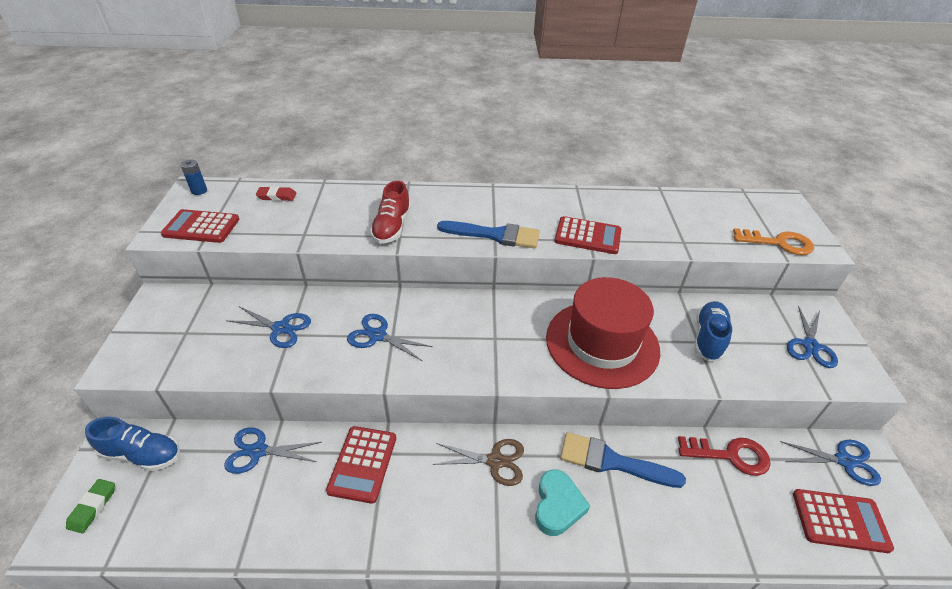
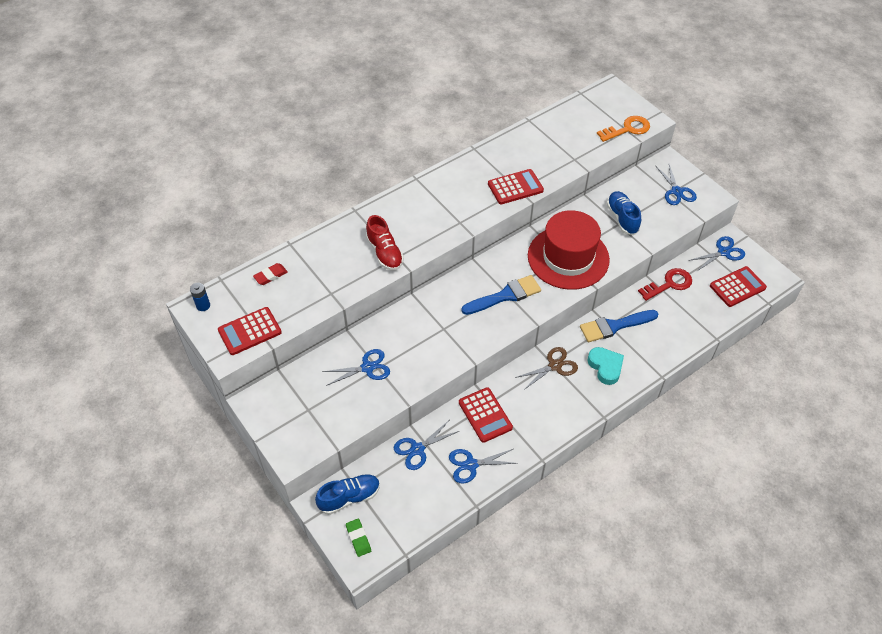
camera: 35 degrees left, 10 degrees up
(377, 335) = (434, 334): blue scissors -> blue scissors (471, 464)
(495, 235) = (458, 220): blue brush -> blue brush (505, 296)

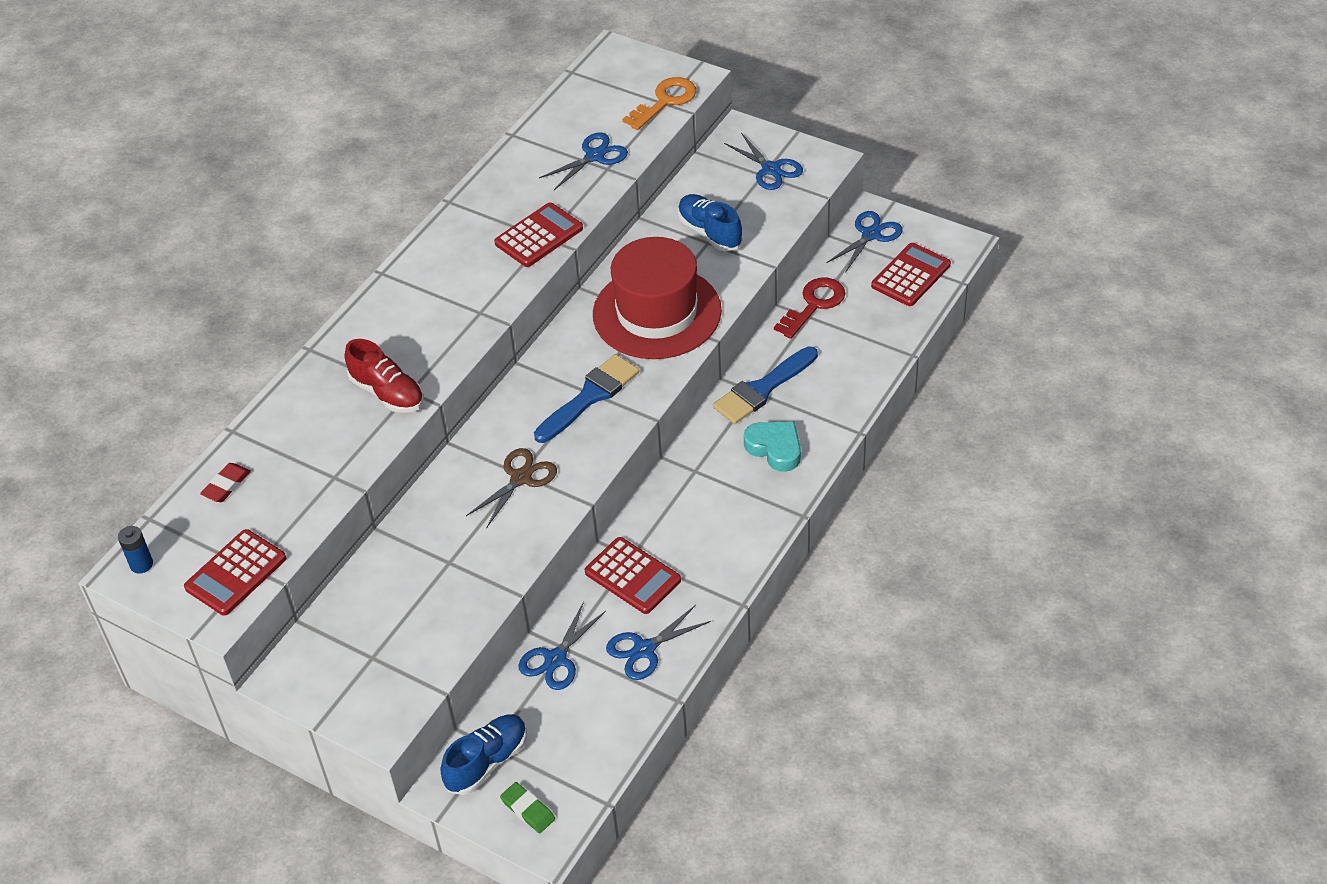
camera: 20 degrees left, 5 degrees down
(367, 367) = (433, 567): blue scissors -> blue scissors (595, 156)
(555, 366) = (702, 473): brown scissors -> brown scissors (521, 478)

